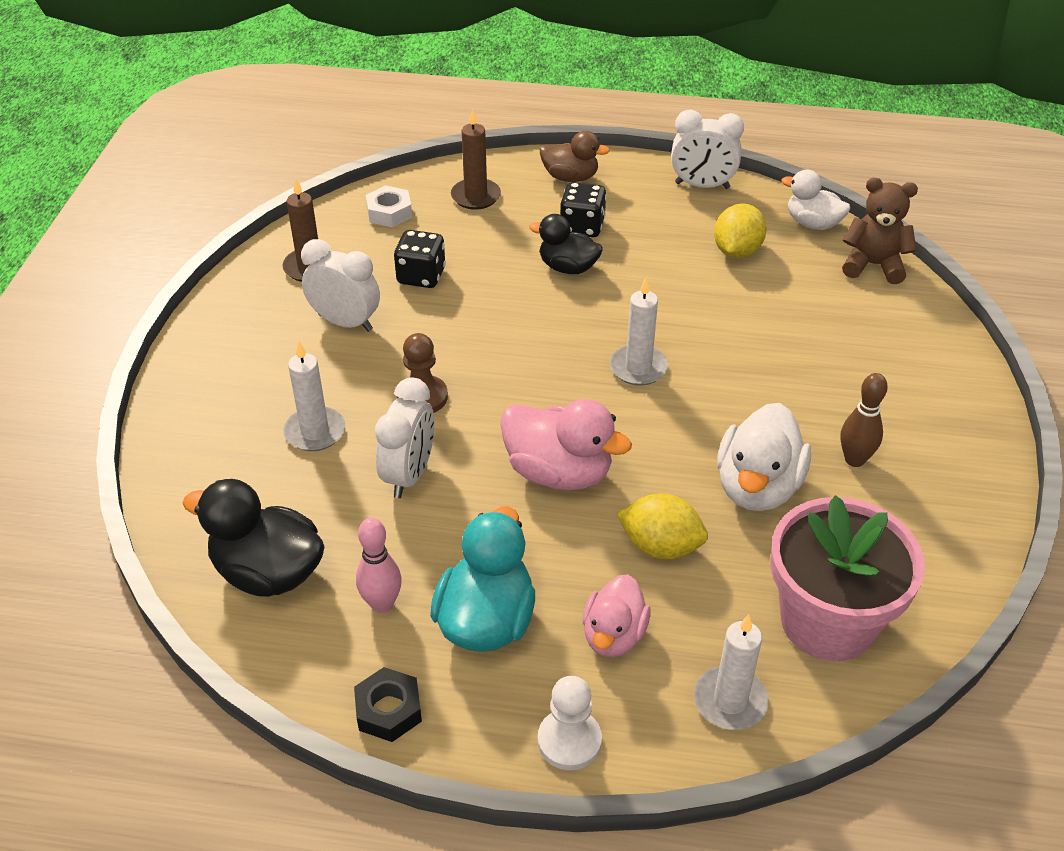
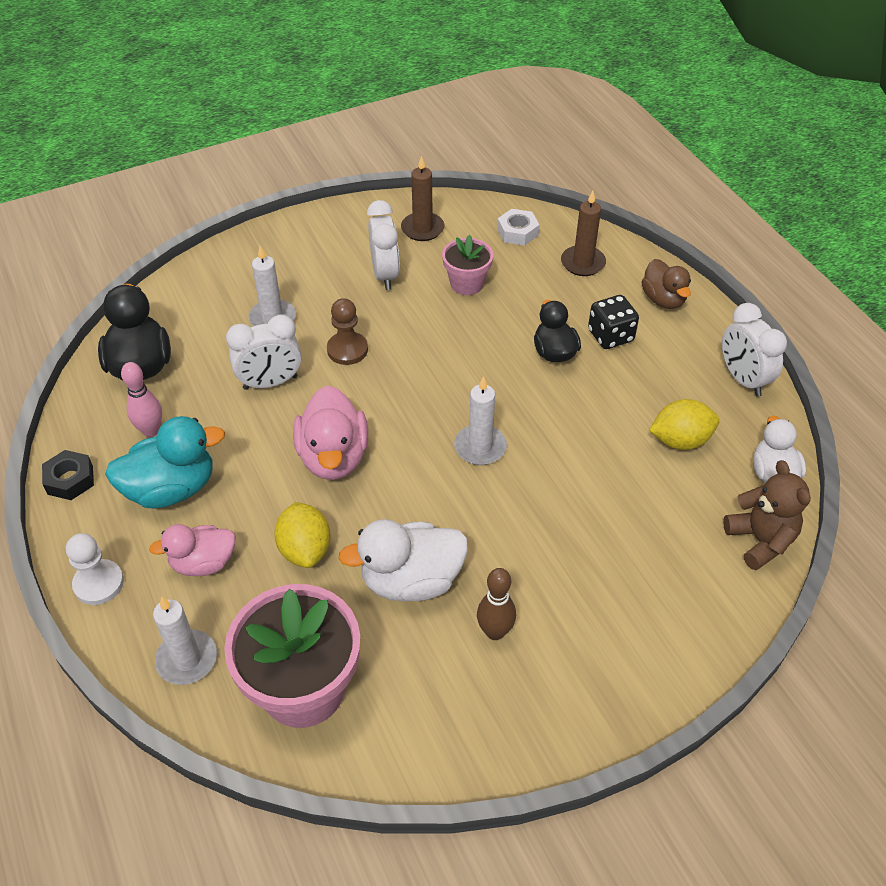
camera: 55 degrees right, 5 degrees up
(421, 276) = (467, 283): black dice -> pink flower pot

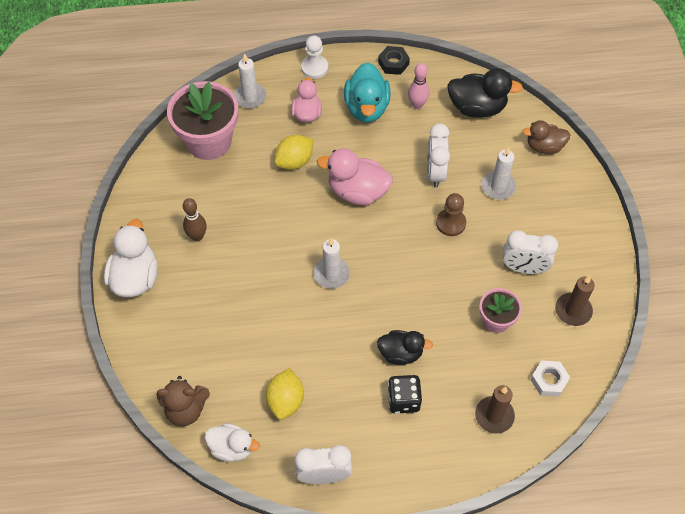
camera: 110 degrees right, 10 degrees up
(305, 549) = (294, 161): yellow lemon -> yellow lemon turned 45 degrees counterclockwise
(411, 580) = (249, 206): white duck -> white duck (135, 277)
(663, 299) = (430, 459): brown duck -> brown duck (544, 146)

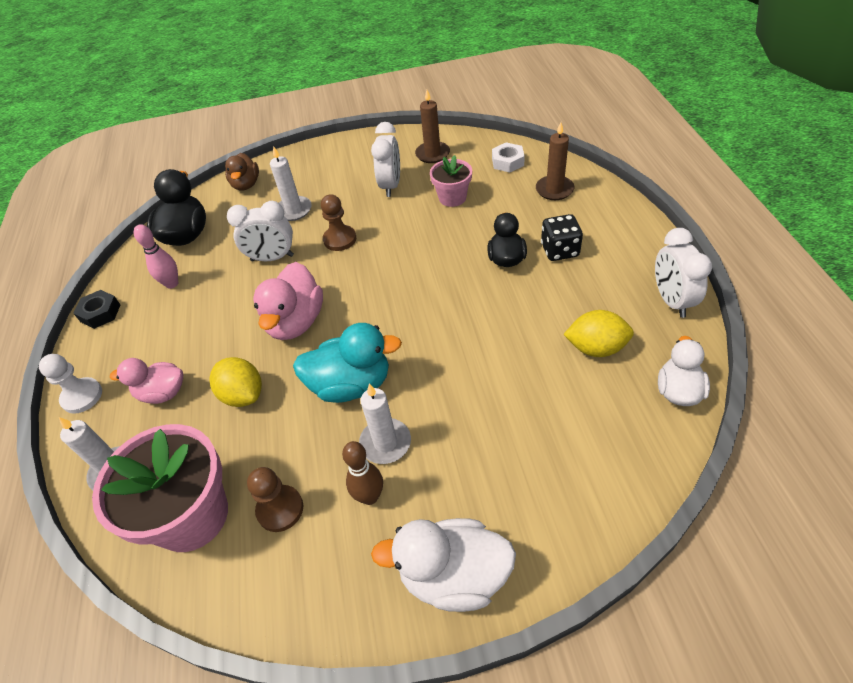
camera: 90 degrees left, 10 degrees down
(186, 409) = (648, 454): brown teddy bear -> none
(201, 187) = (280, 509): none -> brown pawn
(331, 274) = (416, 330): white candle -> white candle (385, 443)
(366, 108) = (166, 330): turquoise duck -> turquoise duck (351, 384)

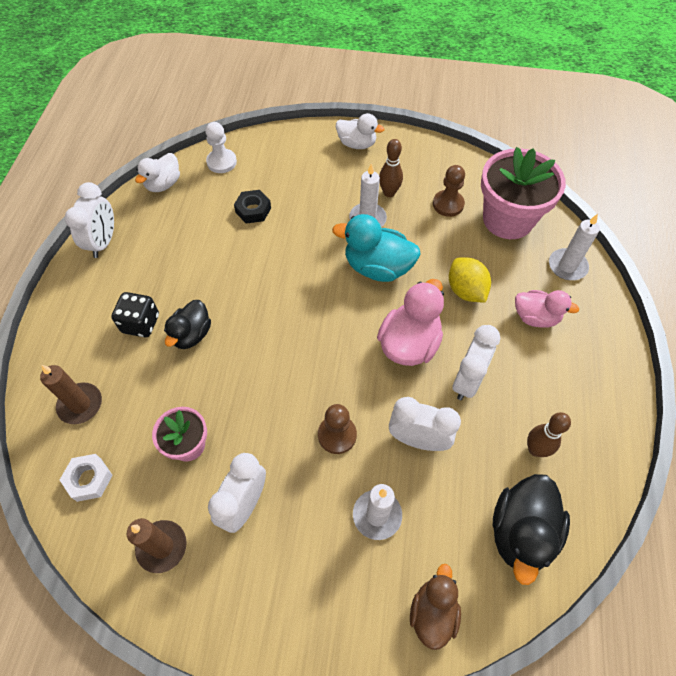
camera: 165 degrees left, 10 degrees up
(82, 396) = (610, 341): white pawn -> white pawn (221, 162)
(100, 313) = (614, 439): black nut -> black nut (253, 210)
(172, 284) = (535, 449): pink bowling pin -> brown bowling pin
(234, 311) = (467, 381): none -> white clock
(453, 576) = (357, 144): white duck -> white duck, size x0.66
(596, 348) = (187, 228): yellow lemon -> none

